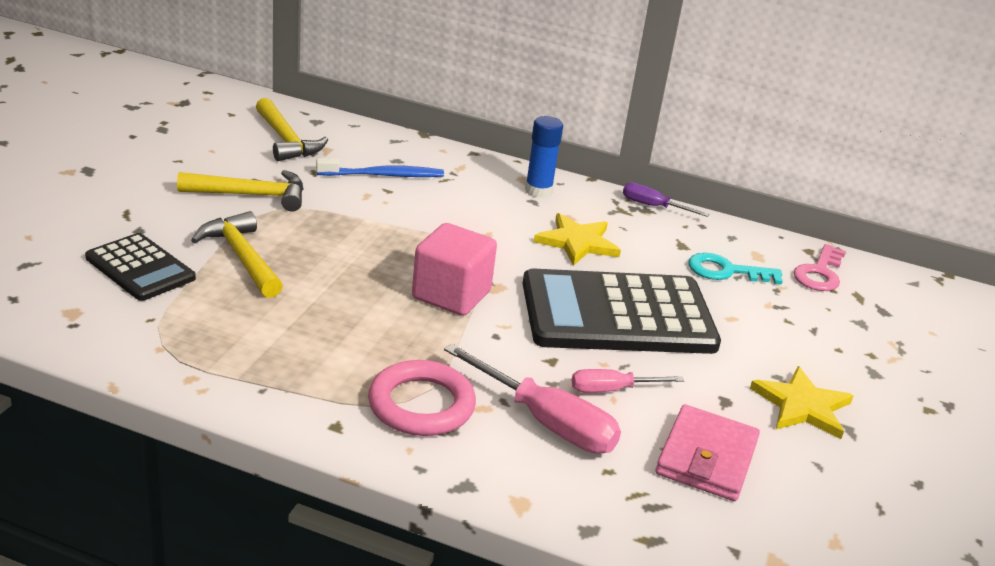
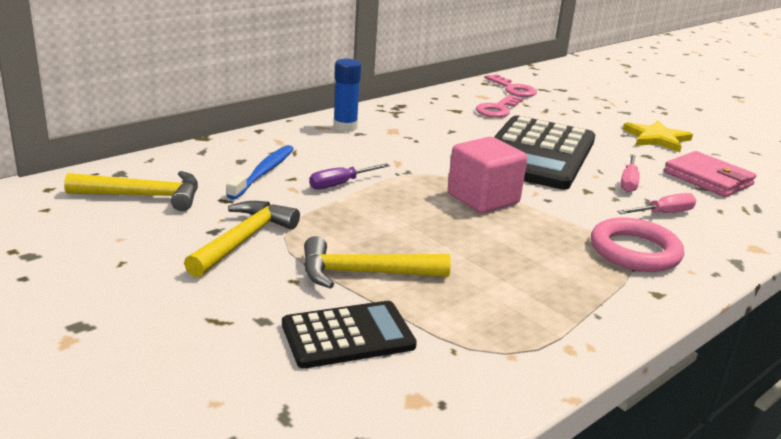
camera: 60 degrees left, 5 degrees down
(546, 422) = (663, 213): pink screwdriver -> pink screwdriver, size x0.58
(577, 242) = (432, 137): yellow star -> none
(653, 206) = (398, 102): purple screwdriver -> purple screwdriver (340, 184)
(726, 271) = (497, 109): turquoise key -> pink key

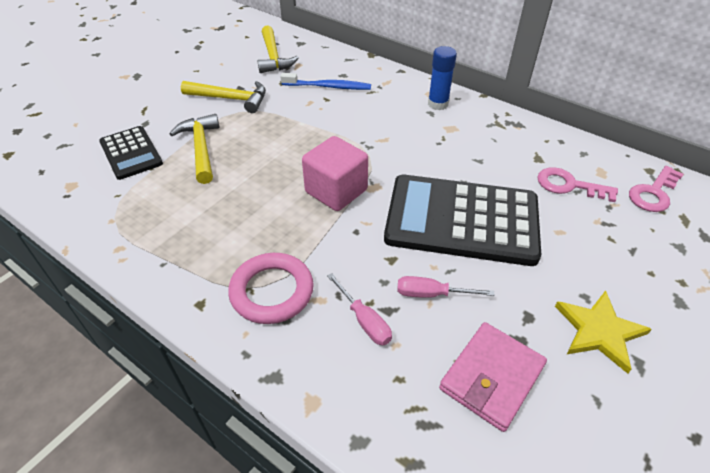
camera: 80 degrees right, 20 degrees up
(340, 184) = (326, 119): purple screwdriver -> none

